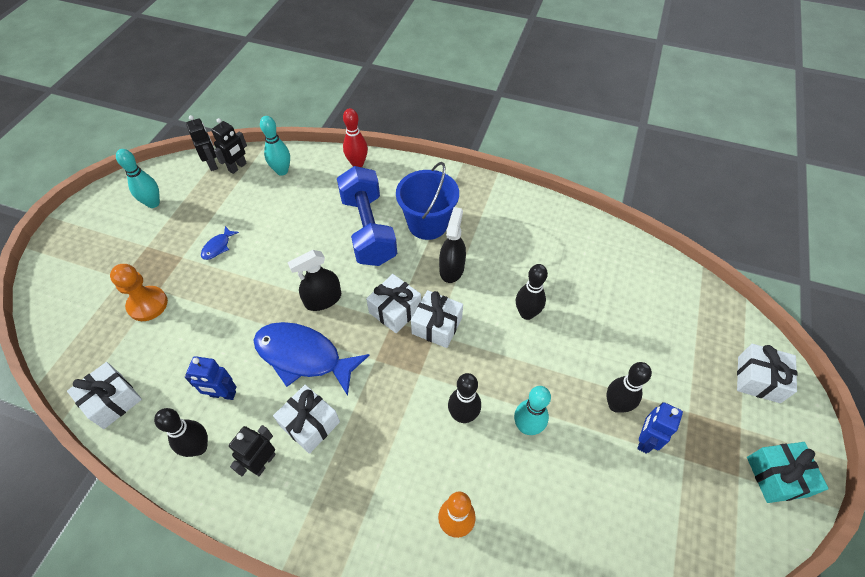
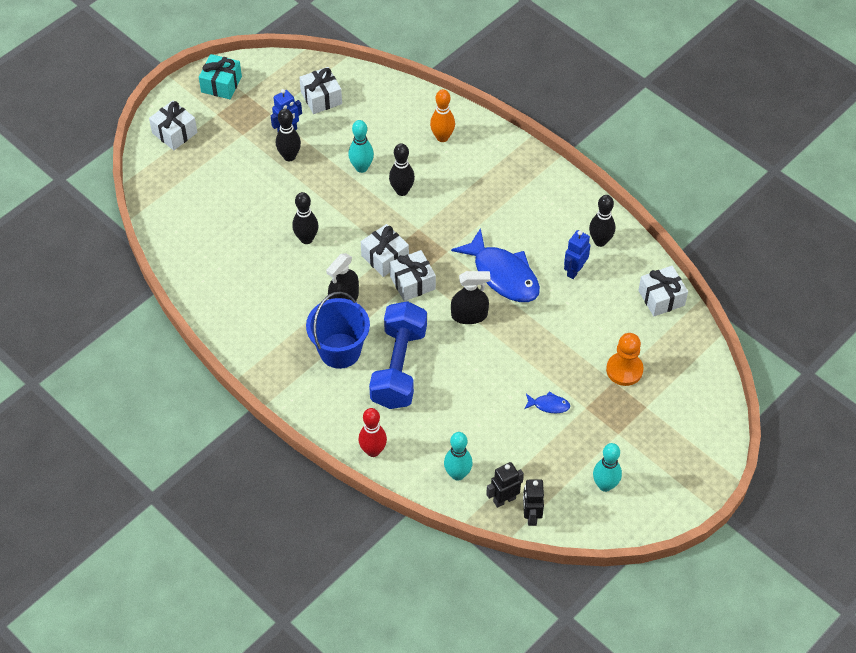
camera: 155 degrees left, 0 degrees up
(218, 247) = (549, 405): blue fish -> blue fish turned 45 degrees clockwise
(223, 394) = (574, 270): blue robot -> blue robot turned 90 degrees counterclockwise
(263, 462) = (556, 215): black robot -> none
(310, 424) = (515, 226): white gift -> white gift (321, 98)

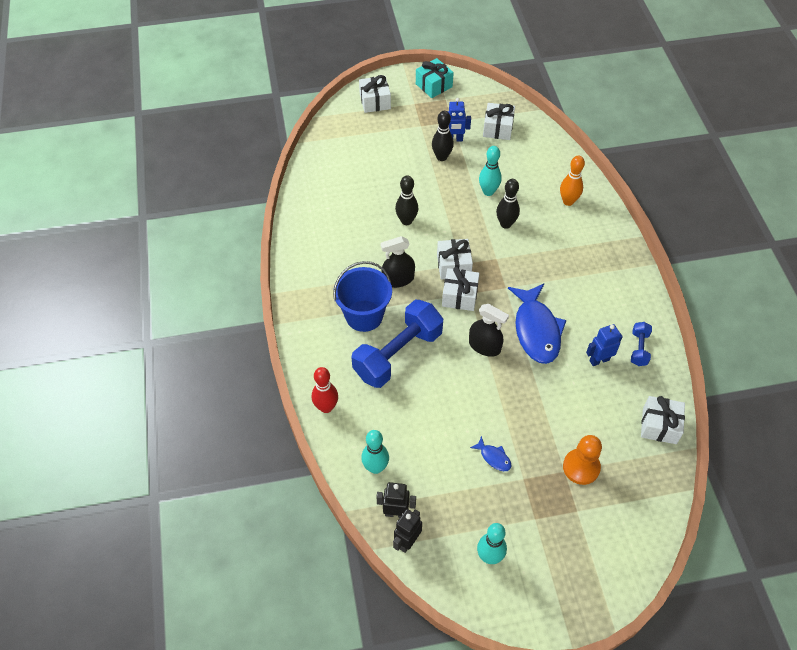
camera: 35 degrees right, 0 degrees up
(600, 241) = (639, 349): black bowling pin -> blue dumbbell

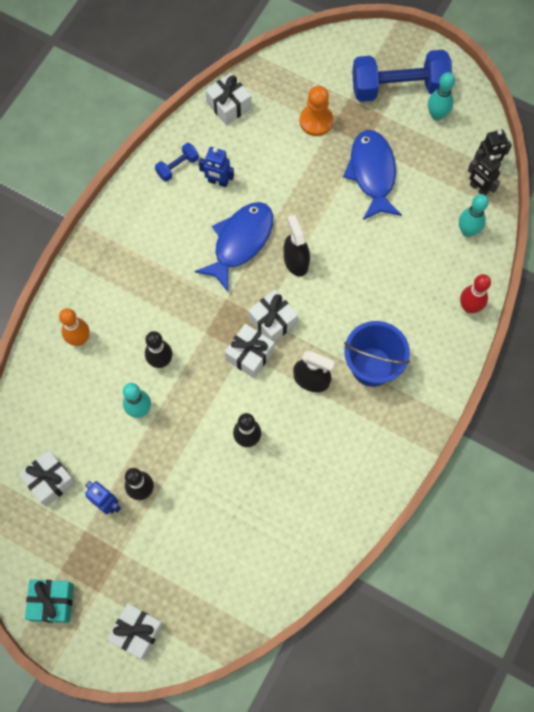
camera: 140 degrees left, 15 degrees up
(398, 354) = (373, 308): blue dumbbell -> blue dumbbell (399, 88)
(493, 457) = (372, 173): blue fish -> blue fish, size x2.33

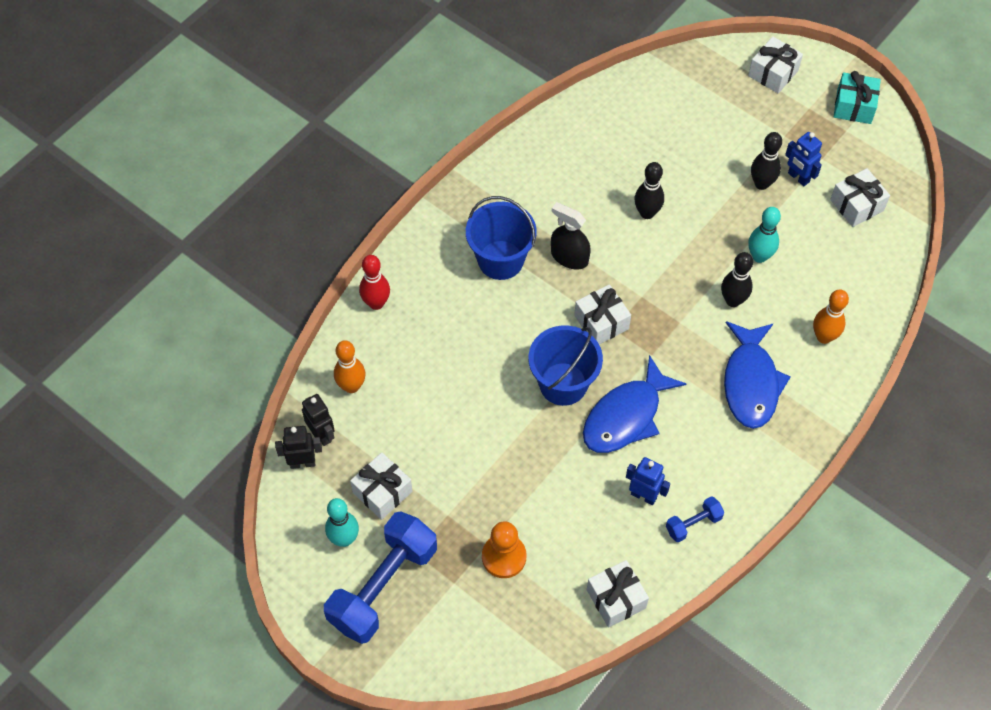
camera: 170 degrees left, 10 degrees down
(249, 355) = (633, 292): white gift -> white gift (382, 492)
(296, 261) = (563, 384): black spray bottle -> blue bucket
(372, 173) = (447, 475): blue fish -> blue fish (751, 382)
(399, 88) = (383, 586): blue dumbbell -> blue dumbbell turned 60 degrees counterclockwise
(467, 231) = (351, 386): turquoise bowling pin -> orange bowling pin

